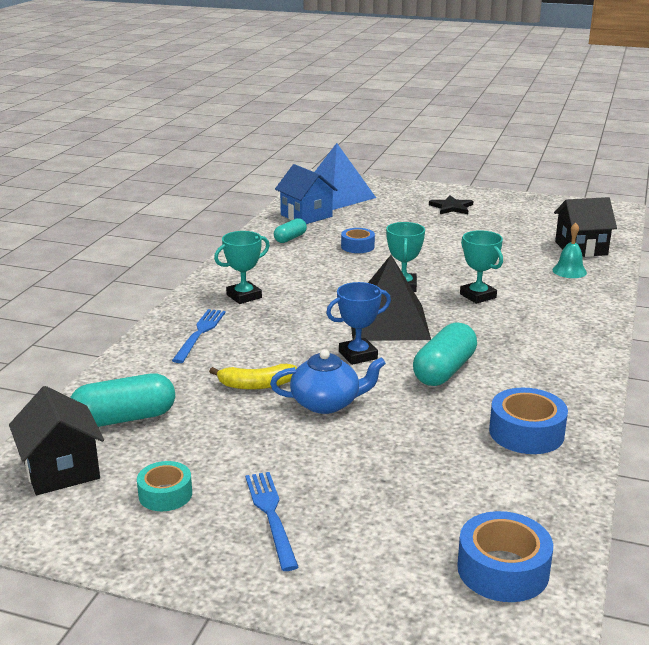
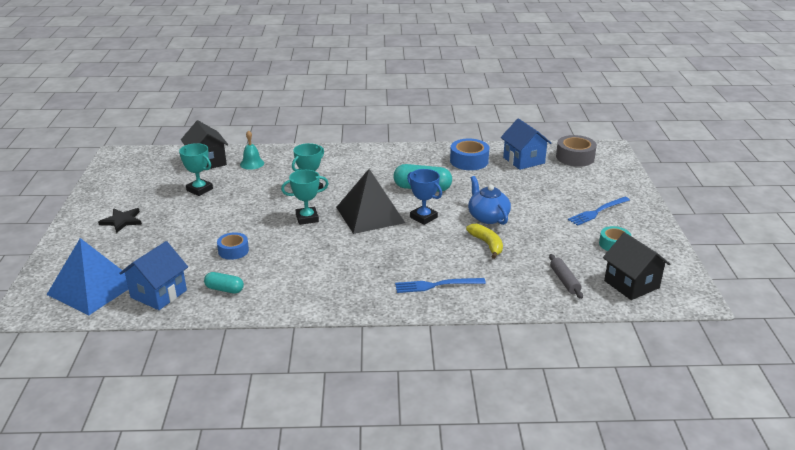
camera: 110 degrees left, 5 degrees up
(61, 471) = (631, 284): black house -> black house turned 75 degrees counterclockwise
(124, 418) = (564, 281): turquoise capsule -> grey rolling pin
(244, 296) = (362, 282): turquoise trophy -> turquoise trophy (199, 189)
(503, 569) = (575, 157): blue tape -> grey tape
(510, 494) = (524, 160): none -> blue house

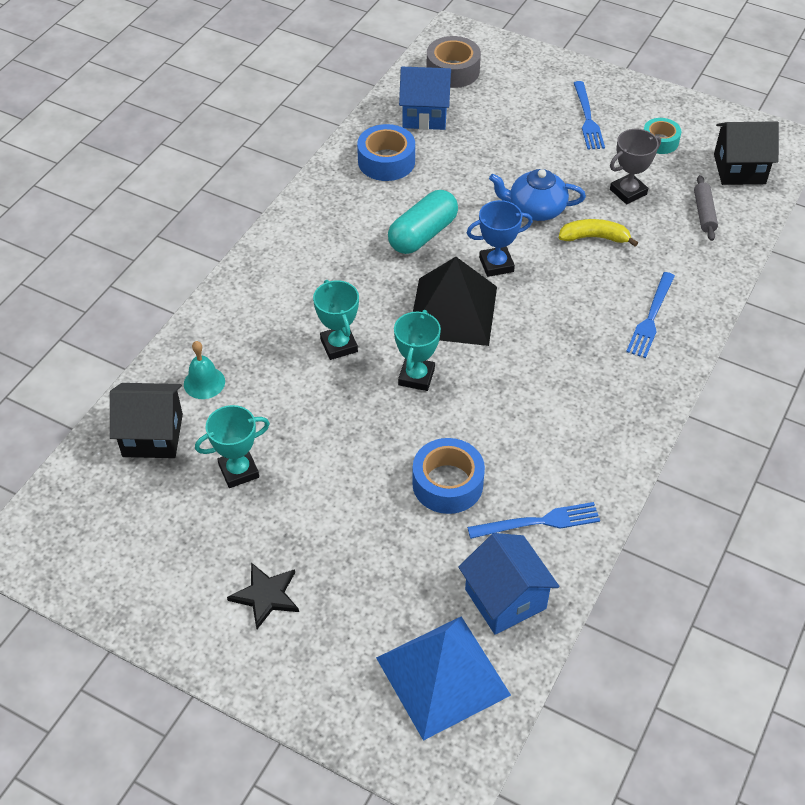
camera: 60 degrees left, 20 degrees up
(224, 289) = (538, 522): turquoise capsule -> blue fork
(233, 251) = (447, 483): blue tape -> blue tape, size x1.53
(546, 245) = (628, 192): none -> grey trophy
(564, 281) = (704, 213): grey rolling pin -> grey rolling pin turned 75 degrees clockwise

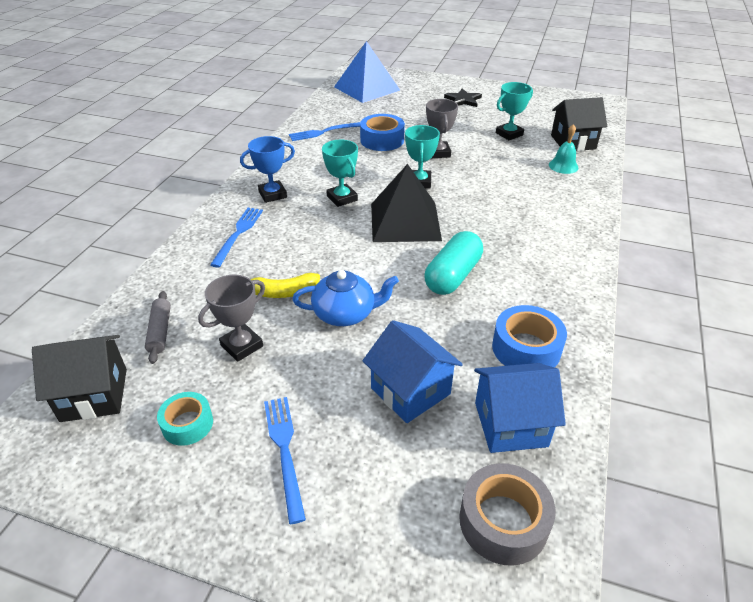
camera: 170 degrees right, 10 degrees down
(339, 345) = (484, 193): turquoise trophy -> turquoise trophy (342, 198)
(369, 438) = (438, 153): none -> grey trophy
(496, 264) = (376, 258): blue trophy -> blue trophy (272, 194)
(505, 599) = (340, 108): blue house -> blue house (410, 391)

